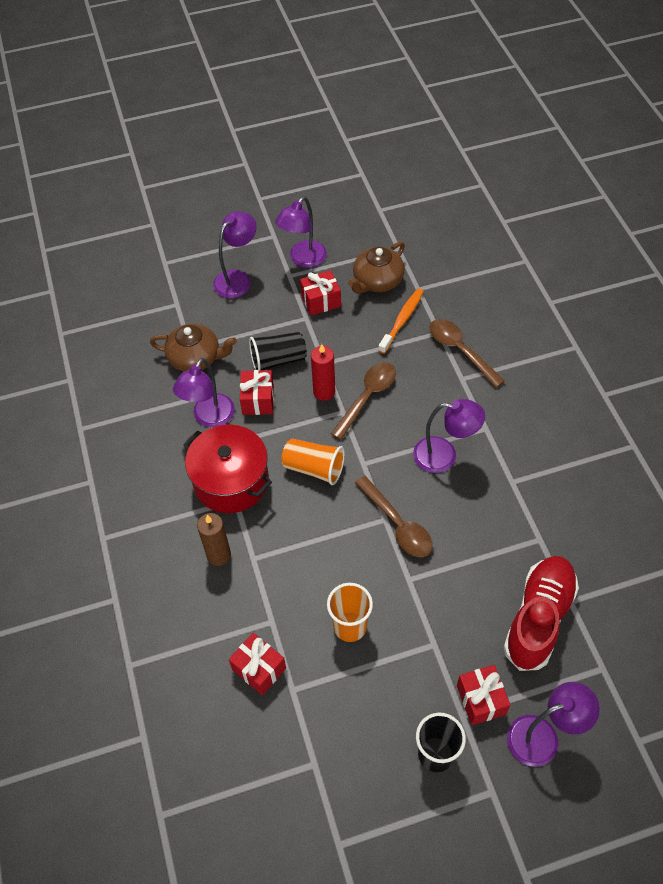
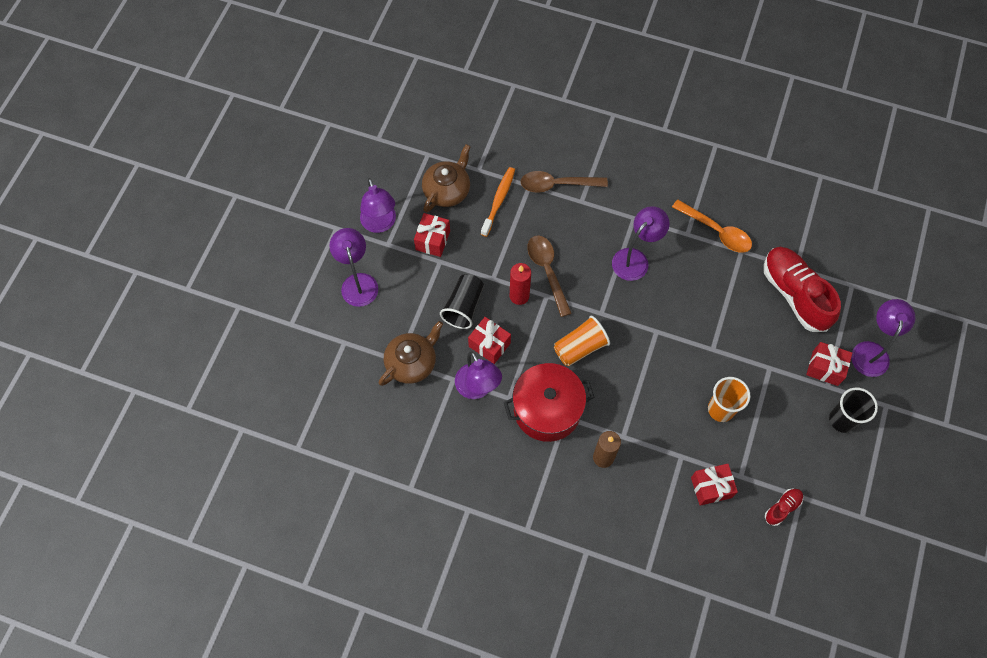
camera: 55 degrees left, 10 degrees up
(288, 752) = (782, 508): none -> red shoe
(377, 281) = (447, 190): brown teapot -> brown teapot turned 135 degrees counterclockwise
(397, 524) = (666, 326): brown spoon -> none
(402, 321) = (498, 201): orange toothbrush -> orange toothbrush turned 45 degrees clockwise
(539, 504) = (716, 231): none -> orange spoon

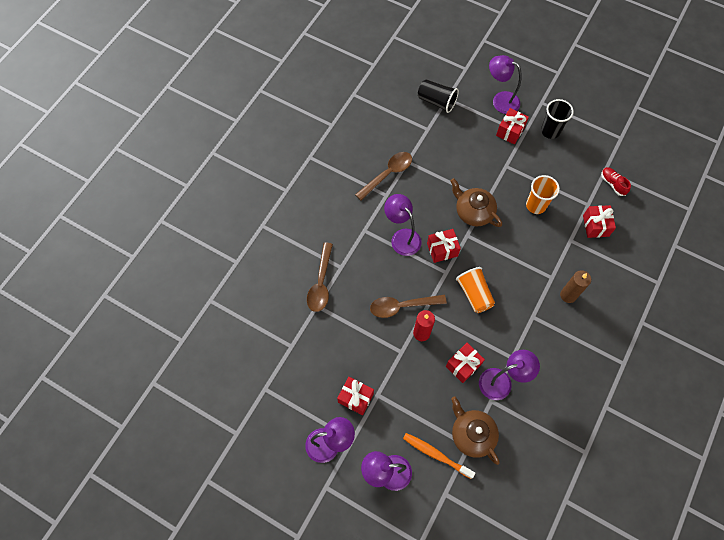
camera: 80 degrees left, 0 degrees up
(447, 190) = (307, 377): brown teapot -> brown teapot (473, 212)
(464, 307) = (425, 381): black cup -> black cup (436, 101)
(498, 201) = (327, 334): orange toothbrush -> orange toothbrush (436, 455)
(547, 409) = (525, 329): red pot -> none
(629, 305) = (442, 250): none -> red gift
(716, 231) = (387, 174): orange spoon -> brown spoon
(795, 294) = (449, 135): red shoe -> none

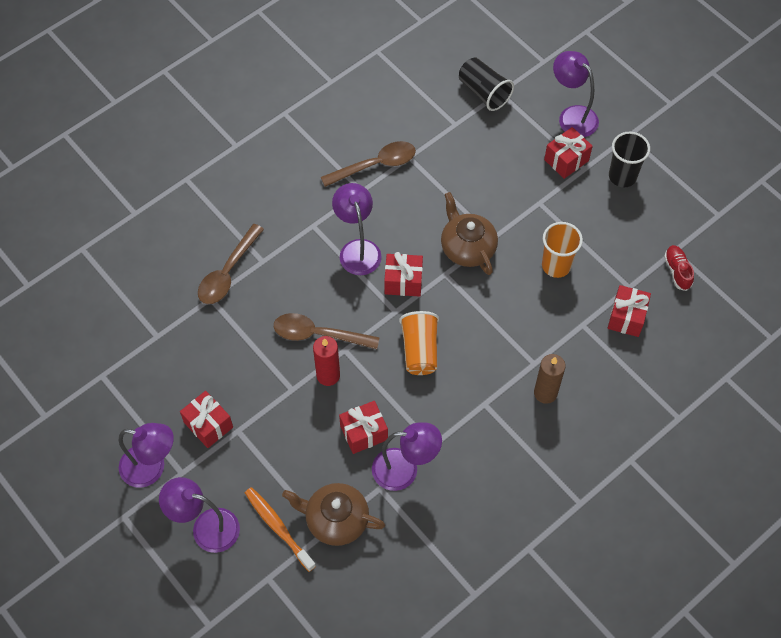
camera: 20 degrees right, 5 degrees down
(472, 434) = (335, 520): brown teapot -> brown teapot turned 60 degrees counterclockwise

